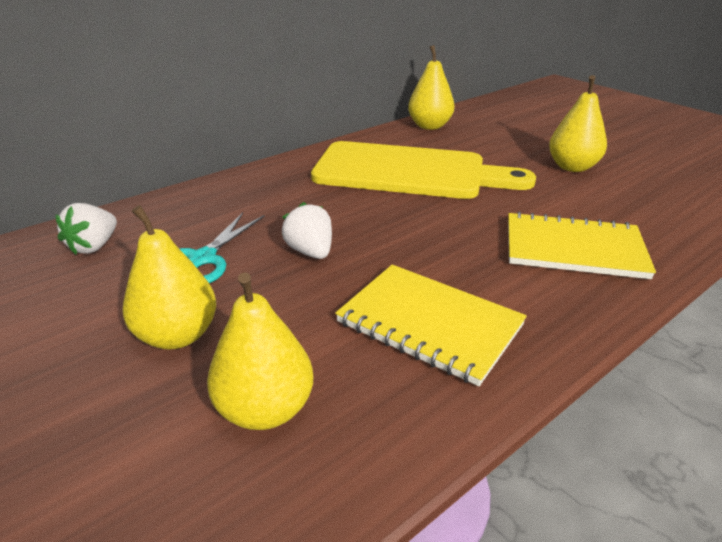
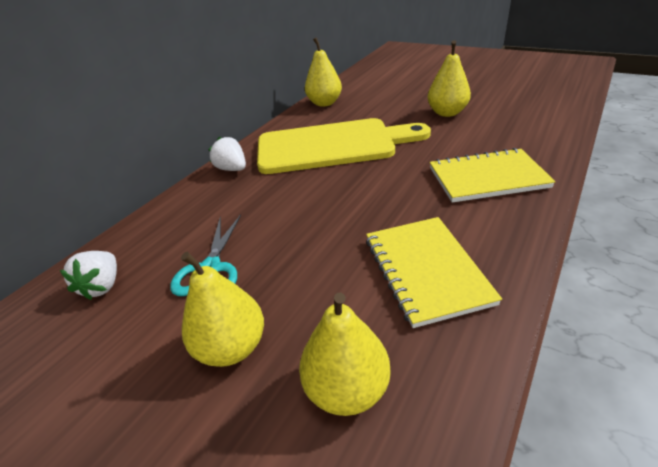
camera: 15 degrees left, 5 degrees up
(310, 252) = (297, 236): white strawberry -> white strawberry (232, 169)
(429, 324) = (426, 270): yellow notebook -> yellow notebook turned 60 degrees clockwise

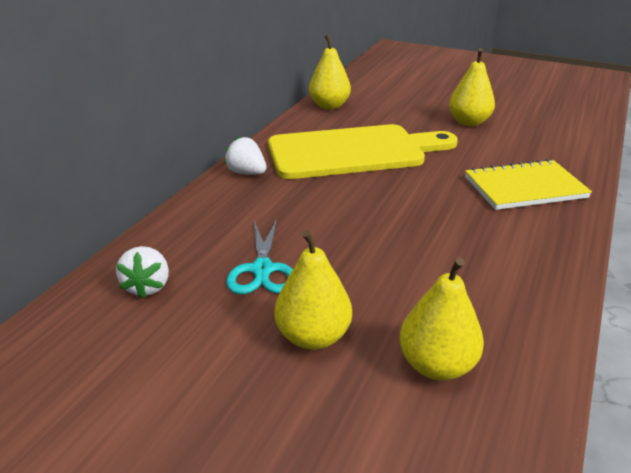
camera: 10 degrees left, 5 degrees down
(426, 270) = (484, 269): yellow notebook -> none

